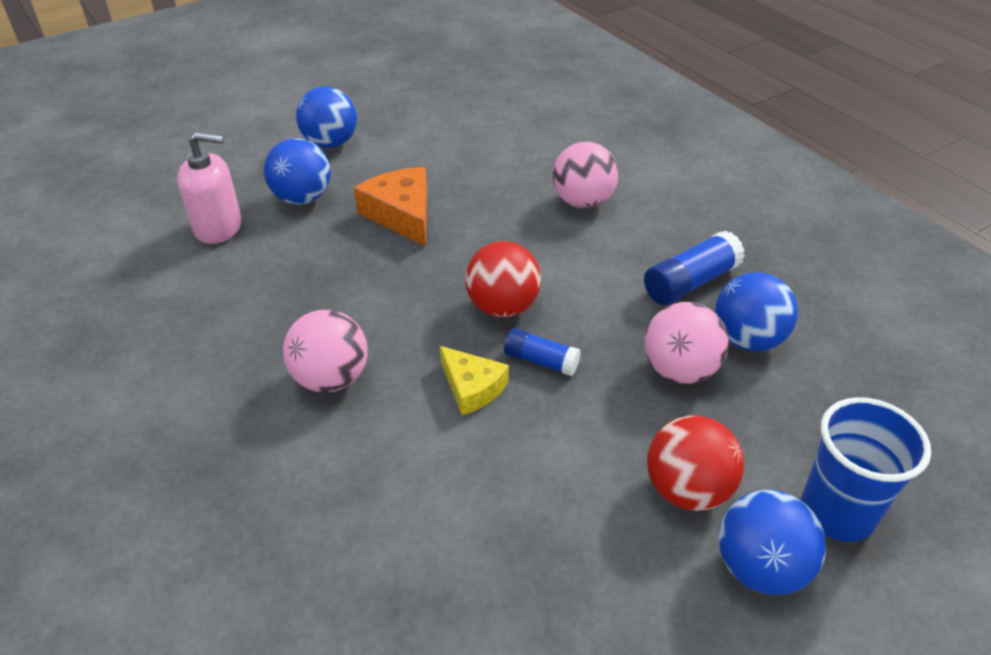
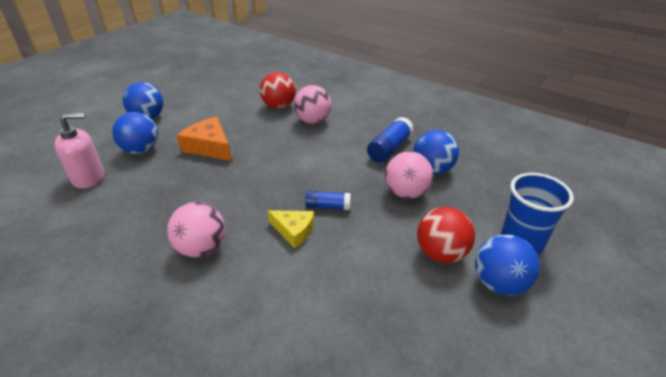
camera: 20 degrees left, 5 degrees down
(502, 307) = (292, 183): red ball -> red ball (279, 106)

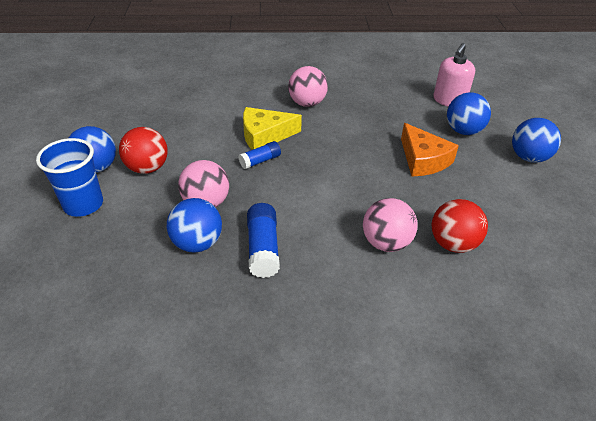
camera: 140 degrees right, 5 degrees up
(209, 147) = (423, 160): orange cheese -> orange cheese turned 60 degrees clockwise
(294, 231) = (265, 135): yellow cheese -> yellow cheese, size x1.51

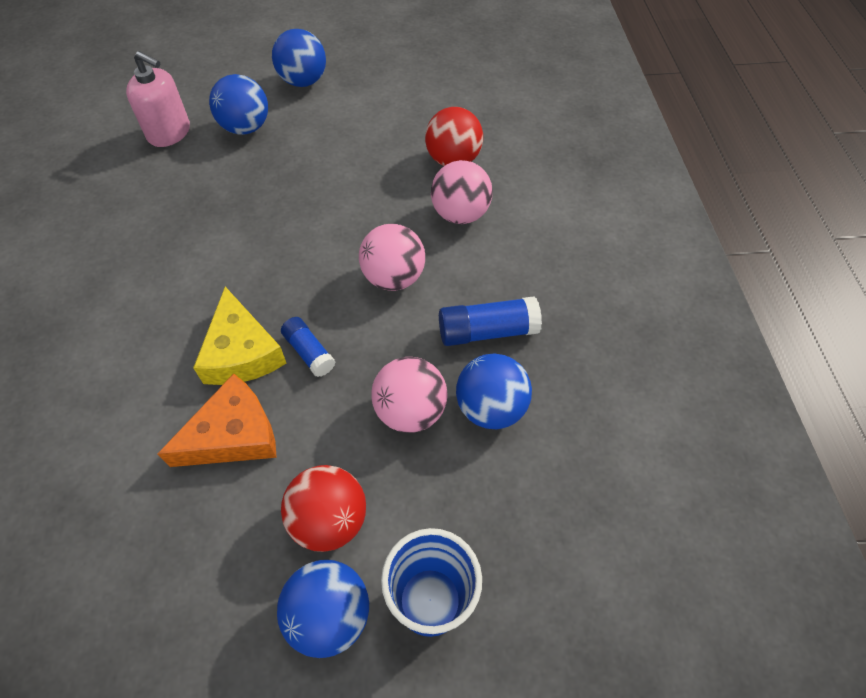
camera: 95 degrees left, 15 degrees up
(307, 103) = (152, 299): pink ball -> pink ball (393, 277)
(423, 160) = (307, 171): orange cheese -> orange cheese (233, 434)

